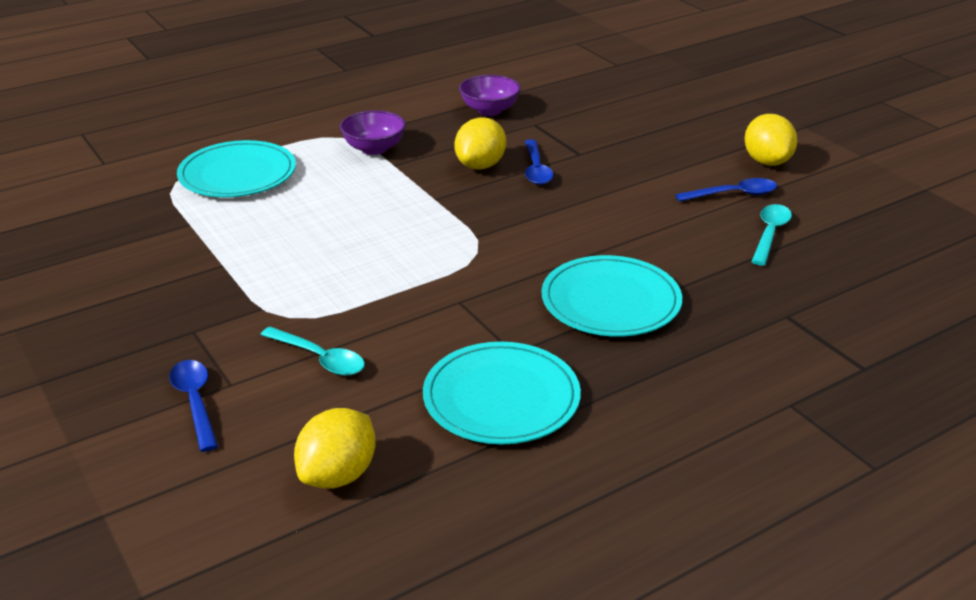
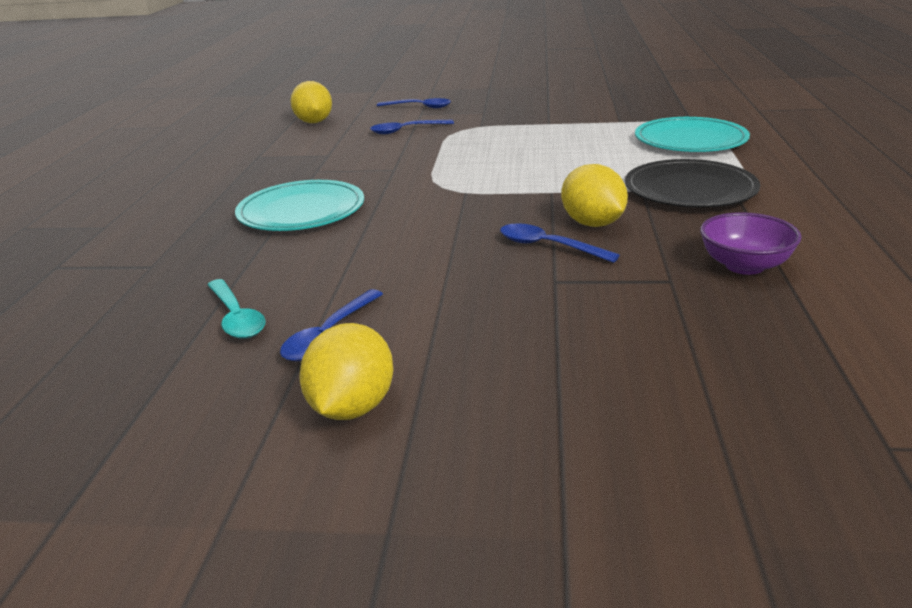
camera: 130 degrees right, 5 degrees down
(319, 358) = (406, 130): turquoise spoon -> blue spoon
(374, 148) = (690, 189): purple bowl -> black plate
(501, 398) = (288, 159): turquoise plate -> none
(767, 162) = (352, 407): yellow lemon -> yellow lemon turned 75 degrees clockwise

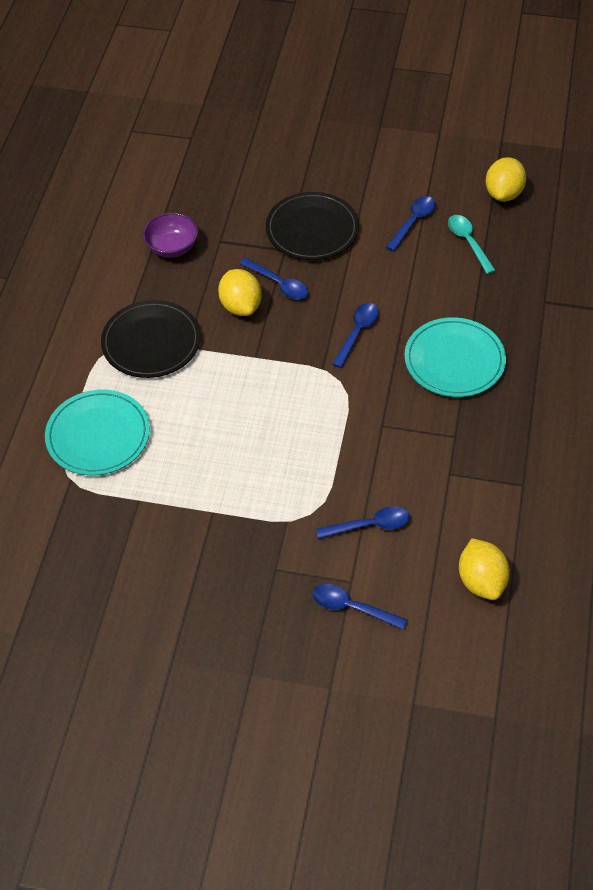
camera: 175 degrees left, 25 degrees up
(352, 407) = (396, 177): yellow lemon -> yellow lemon (503, 194)
(425, 218) = (357, 333): none -> blue spoon
(516, 308) = (312, 229): none -> black plate

